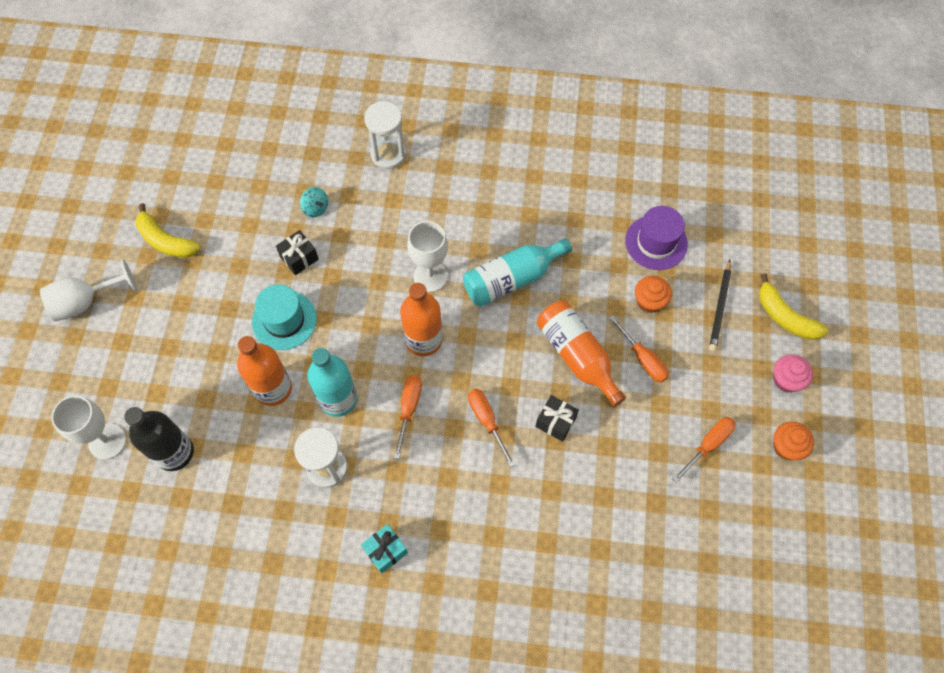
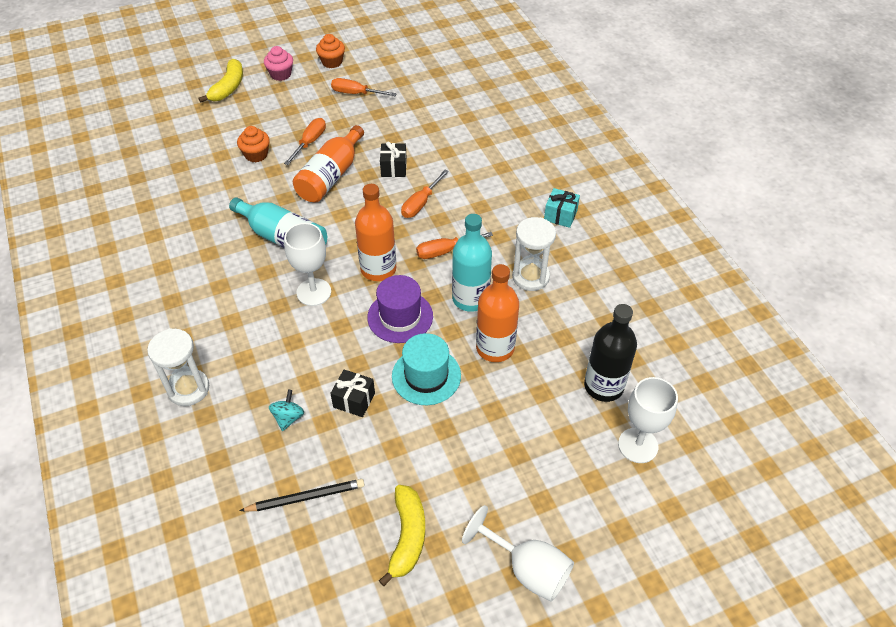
camera: 120 degrees left, 15 degrees down
(656, 242) = (197, 168): purple hat -> purple hat (400, 316)
(720, 307) = (239, 119): black pencil -> black pencil (305, 497)

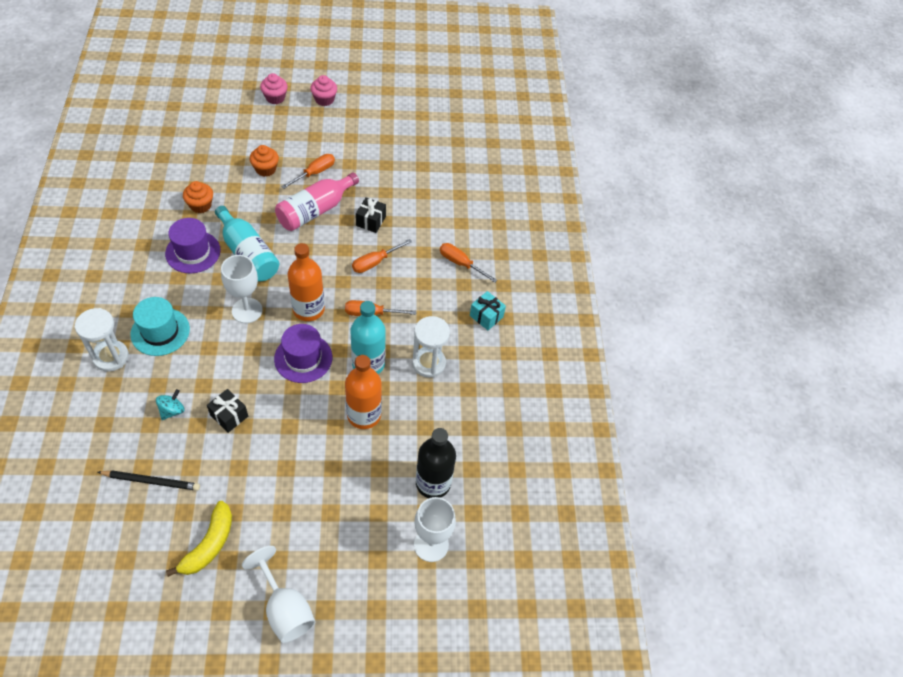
camera: 15 degrees right, 5 degrees up
(222, 256) = (193, 252): none -> purple hat
(228, 87) = (275, 98): yellow banana -> pink cupcake
(331, 176) = (315, 210): orange bottle -> pink bottle
(332, 62) = (373, 102): orange cupcake -> orange cupcake (200, 205)
(356, 93) = (377, 139): orange screwdriver -> orange screwdriver (461, 263)
(426, 376) = (296, 417): turquoise hat -> turquoise hat (160, 331)

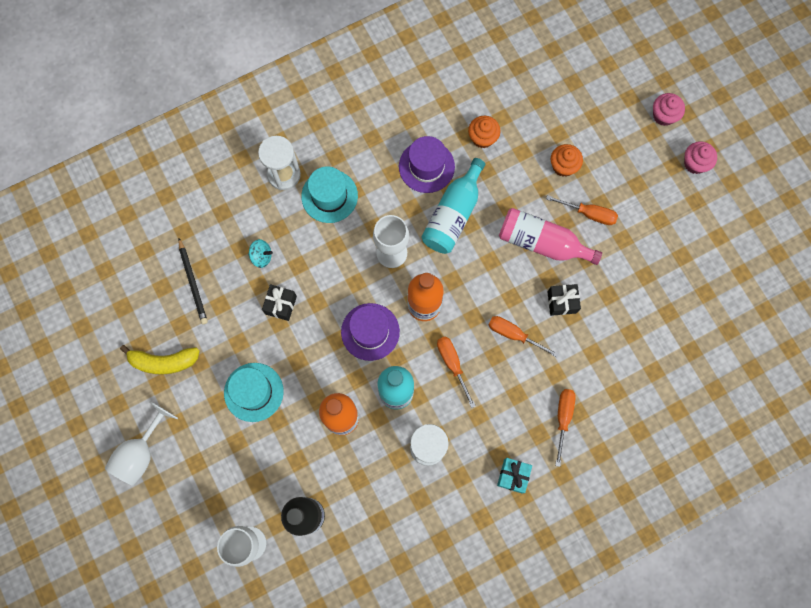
camera: 70 degrees right, 20 degrees up
(293, 476) = (253, 392): none -> turquoise hat

